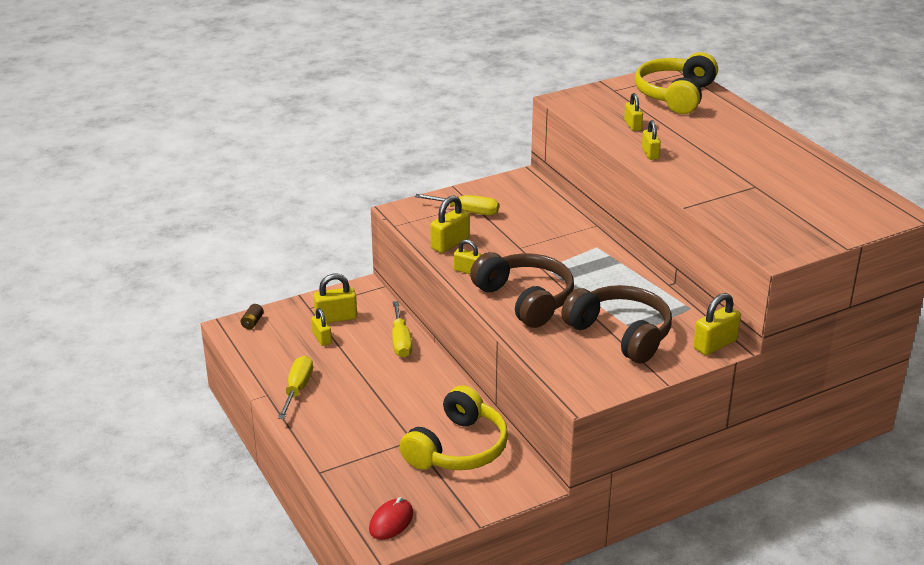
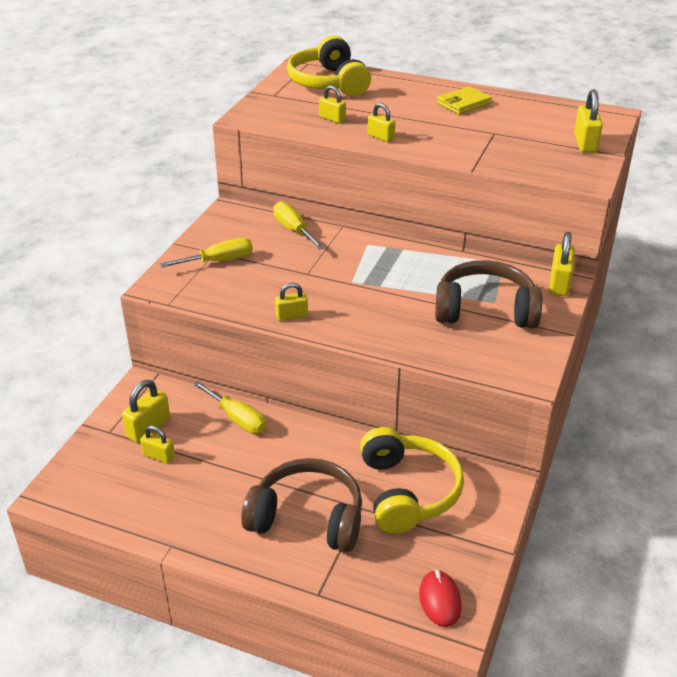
camera: 40 degrees left, 5 degrees up
(252, 322) = (66, 478): brown battery -> none
(297, 389) = (196, 522): yellow screwdriver -> yellow screwdriver (294, 230)
(450, 244) = (242, 298): yellow padlock -> yellow padlock (585, 143)
(525, 299) = (374, 318): brown headphones -> brown headphones (307, 518)
(769, 153) = (463, 103): none -> yellow wallet

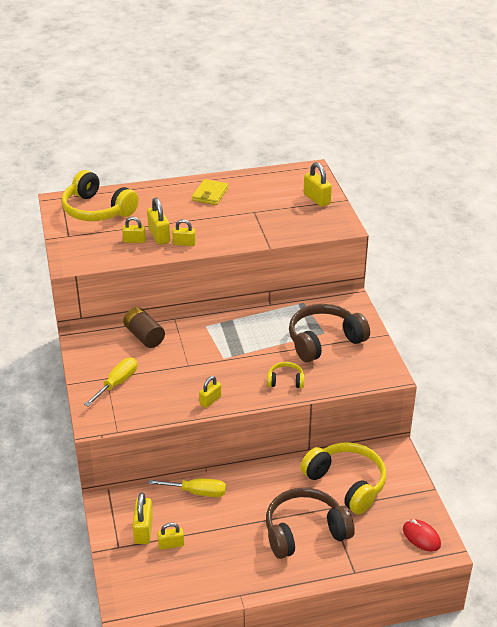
camera: 35 degrees left, 0 degrees up
(294, 230) = (144, 336): yellow screwdriver -> brown battery
(395, 331) = (285, 381): none -> yellow headphones
(559, 284) = (349, 303): yellow padlock -> yellow padlock (159, 236)

